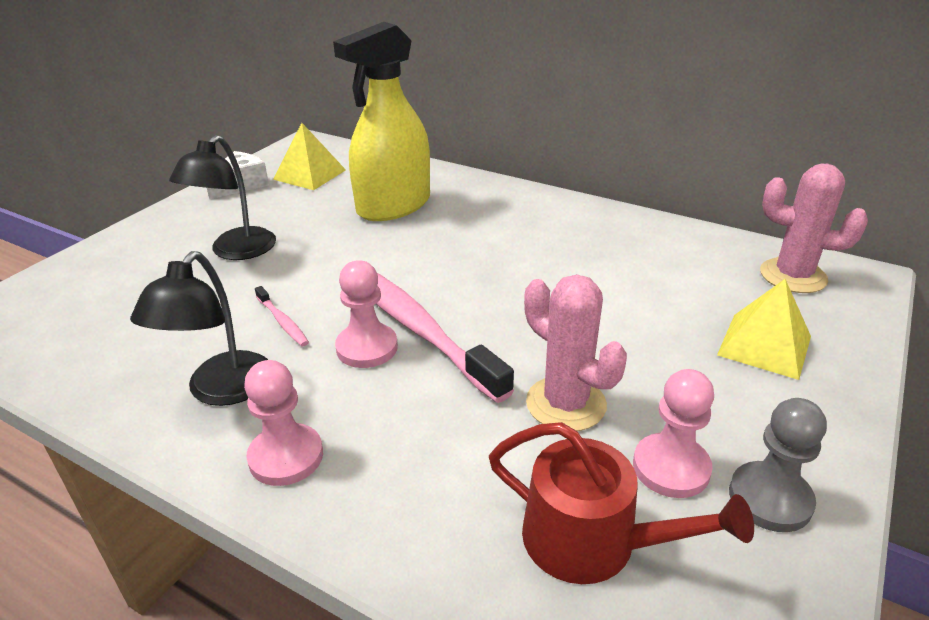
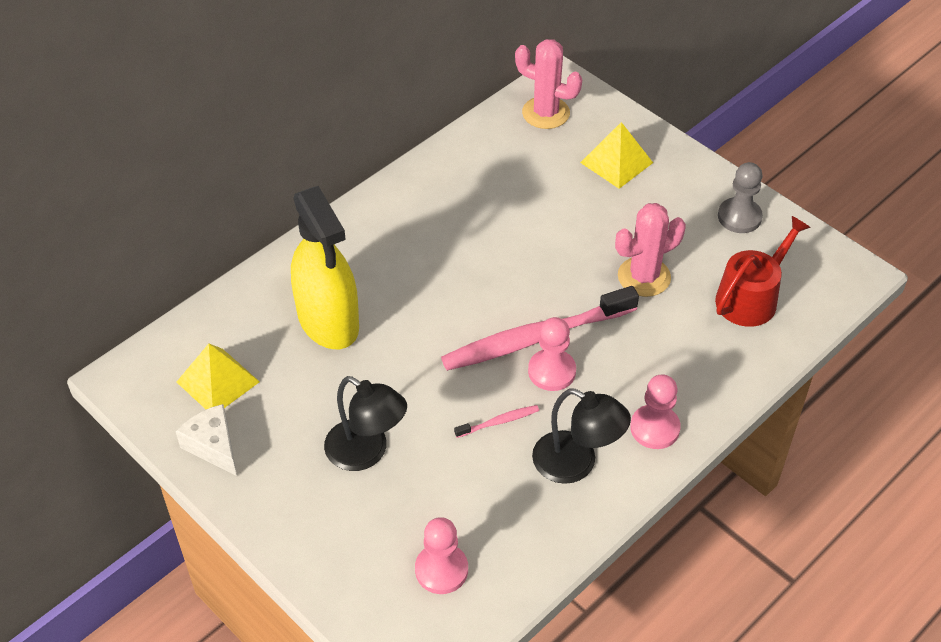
camera: 75 degrees left, 15 degrees up
(671, 467) = (708, 247): pink pawn -> pink pawn (441, 570)
(793, 276) = (545, 113): pink cactus -> pink cactus turned 75 degrees clockwise

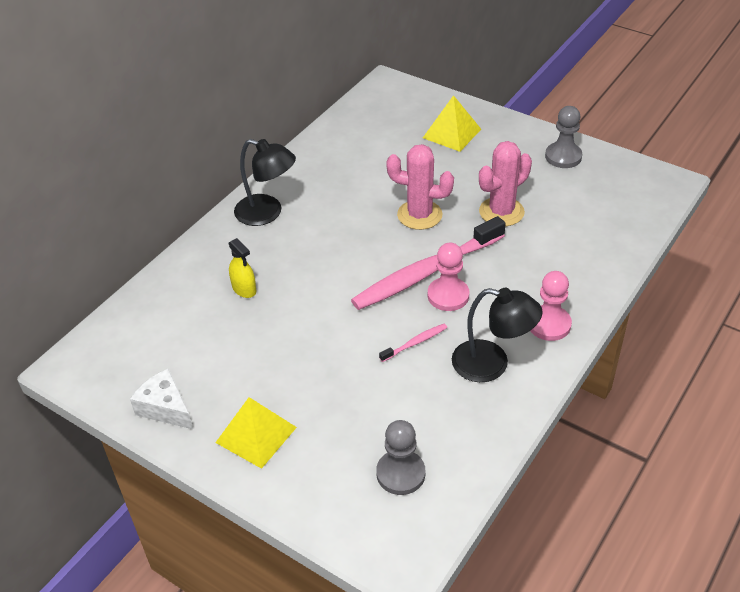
camera: 10 degrees left, 5 degrees down
(218, 382) = (157, 354): yellow pyramid -> yellow pyramid (256, 435)
(328, 321) = (244, 289): yellow spray bottle -> yellow spray bottle, size x0.41
(366, 452) = (306, 388): black lamp -> black lamp (267, 213)
(441, 570) = (400, 474): pink pawn -> grey pawn
(545, 113) = (383, 107): pink cactus -> pink cactus (419, 215)
(751, 297) = (593, 212): red watering can -> none

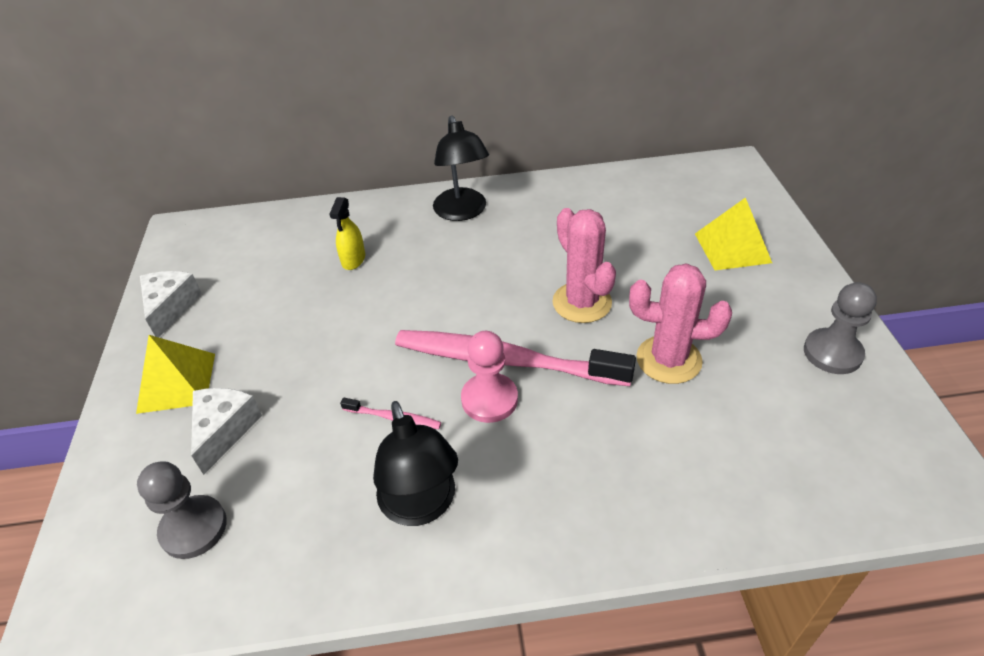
camera: 50 degrees right, 0 degrees up
(333, 427) = (224, 430): none -> white cheese
(549, 324) = (538, 521): pink pawn -> none

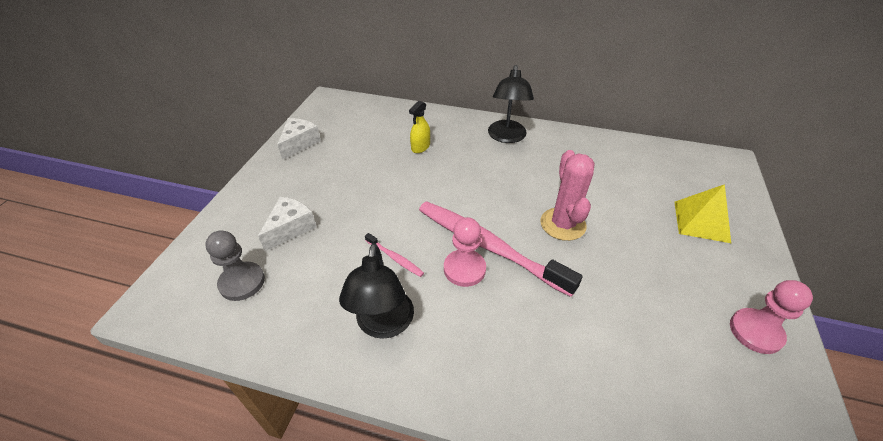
camera: 20 degrees right, 0 degrees up
(176, 382) = (279, 189): yellow pyramid -> none
(668, 360) = (611, 288): pink cactus -> none
(832, 353) = (755, 332): grey pawn -> pink pawn

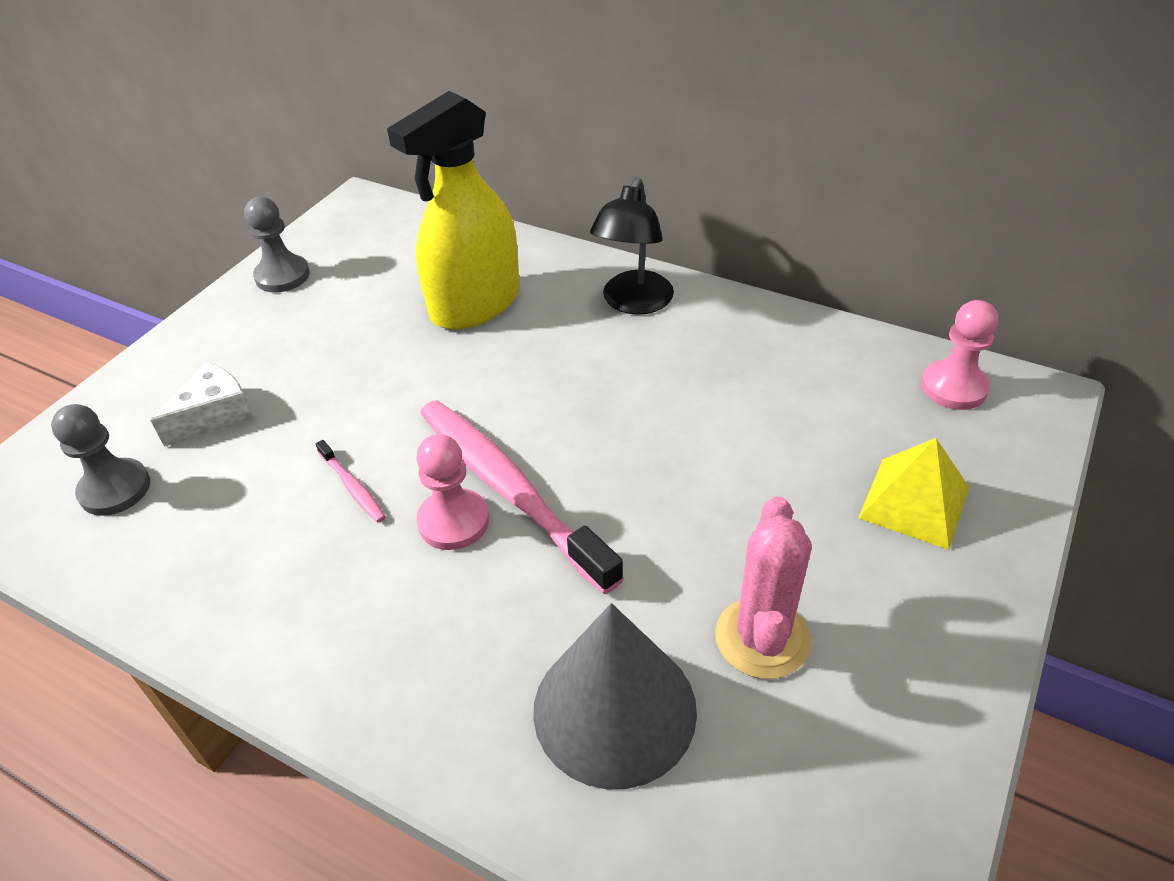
camera: 15 degrees right, 0 degrees up
(299, 143) = (282, 276): white cheese -> grey pawn
(383, 325) = (291, 587): black lamp -> none
(420, 147) = (475, 304): yellow spray bottle -> yellow spray bottle, size x2.42
(562, 224) = (655, 471): pink cactus -> pink cactus (762, 638)
(608, 363) = (614, 709): none -> grey cone
(755, 332) = (901, 708): pink pawn -> pink pawn (953, 387)

